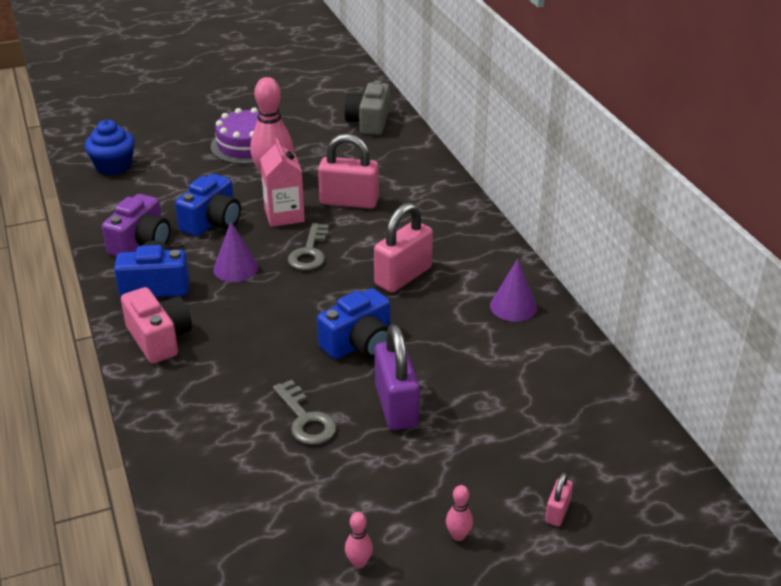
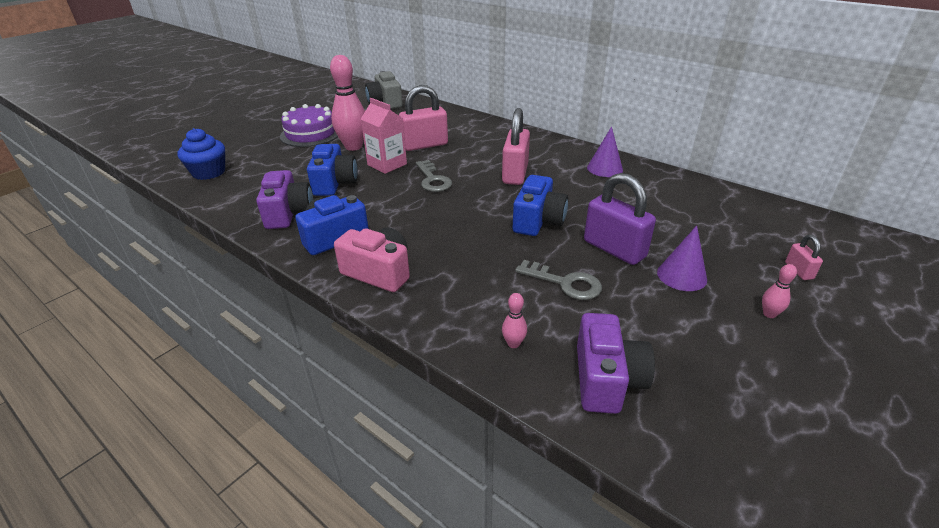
camera: 30 degrees left, 0 degrees up
(235, 268) = (388, 205): purple cone -> purple cone (681, 275)
(237, 517) = (606, 379): none -> purple camera
(359, 563) = (738, 367): pink bowling pin -> pink bowling pin (513, 343)

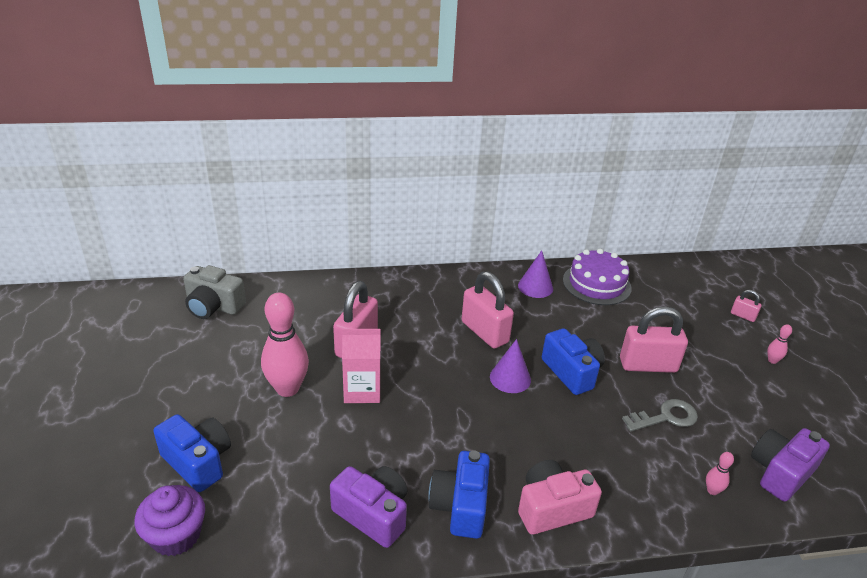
camera: 50 degrees left, 0 degrees up
(209, 172) = (176, 535): blue cupcake -> purple cupcake
(310, 134) = (203, 400): purple cake -> purple cake (596, 284)
(334, 183) = (352, 447): blue camera -> blue camera (198, 462)
(433, 180) = (433, 382): grey key -> none
(606, 379) = (780, 472): purple camera -> purple camera turned 90 degrees counterclockwise
(614, 249) = (648, 365): purple padlock -> pink padlock
(681, 275) = (706, 361): purple cone -> purple cone (510, 378)

